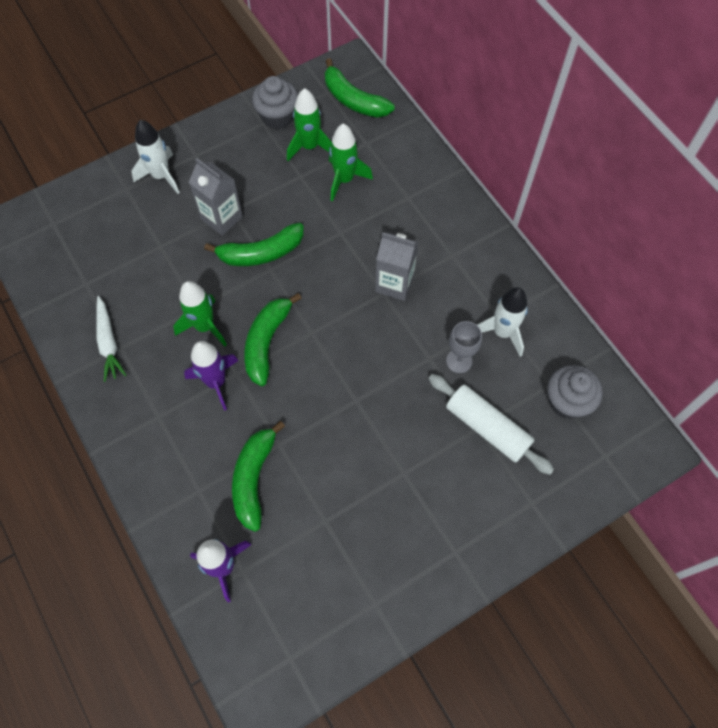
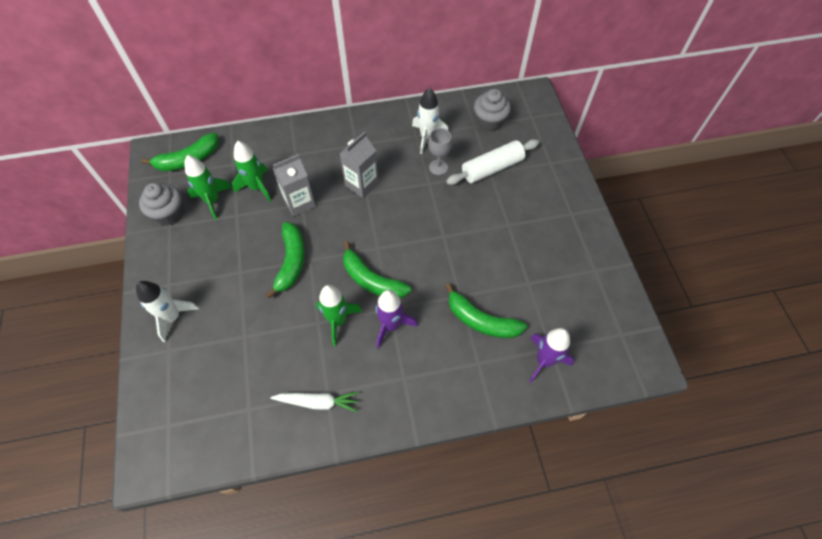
camera: 70 degrees left, 5 degrees down
(222, 218) = (243, 281): grey carton -> grey carton (299, 203)

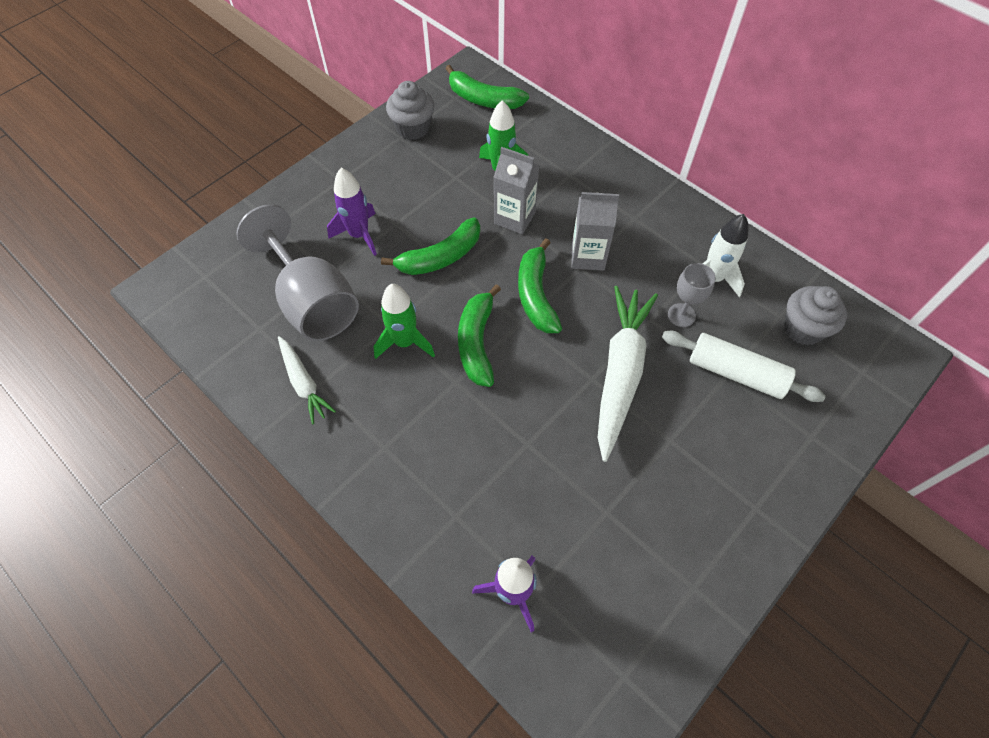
camera: 55 degrees right, 0 degrees up
(173, 317) = (310, 206): white rocket -> none
(212, 201) = (455, 149): green rocket -> none
(257, 360) = (312, 302): none -> grey goblet
(391, 326) = (436, 396): purple rocket -> purple rocket (359, 235)
(451, 220) = (620, 373): none -> white carrot
(481, 320) = (512, 487): green banana -> green banana (536, 295)

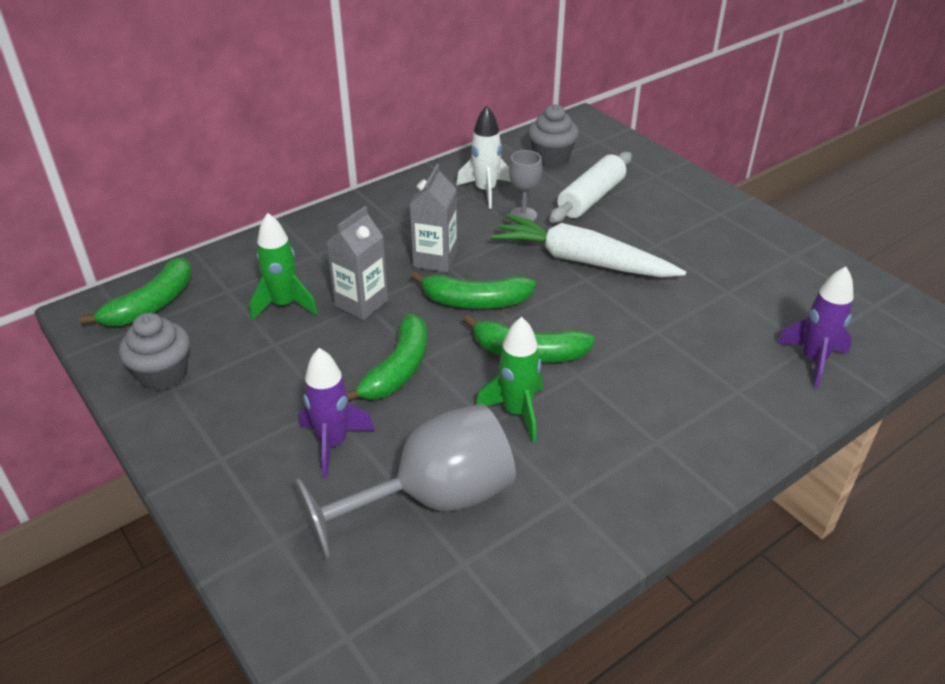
camera: 80 degrees left, 20 degrees down
(304, 383) = (561, 514): white carrot -> none
(440, 257) = (398, 369): green banana -> green banana turned 45 degrees clockwise

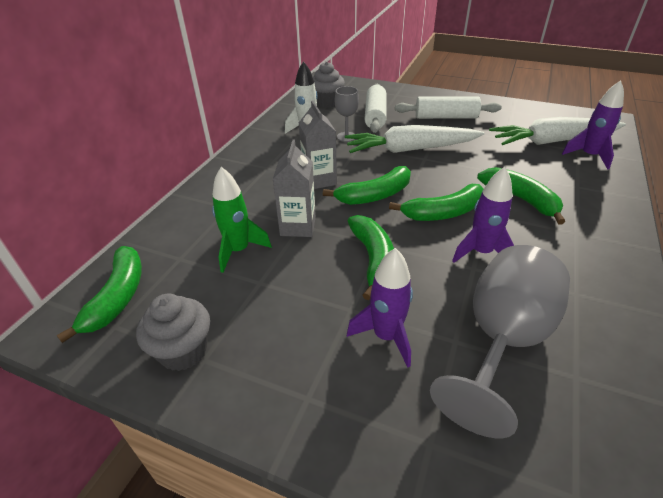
camera: 30 degrees left, 0 degrees up
(517, 412) = (481, 252): green rocket -> purple rocket
(640, 375) = (520, 199): none -> green banana
(683, 232) = (446, 117): none -> white rolling pin
(789, 320) = (552, 141): none -> white carrot

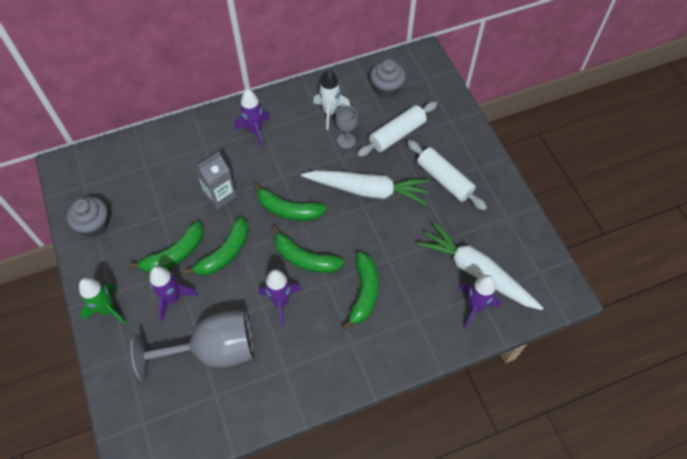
camera: 45 degrees right, 20 degrees up
(118, 297) = (100, 168): green banana -> green banana (175, 254)
(239, 250) = (175, 186): green rocket -> green rocket (108, 309)
(262, 172) = (255, 131): none -> purple rocket
(319, 180) = (276, 168): grey carton -> none
(410, 149) = (367, 190): white carrot -> white carrot turned 150 degrees clockwise

